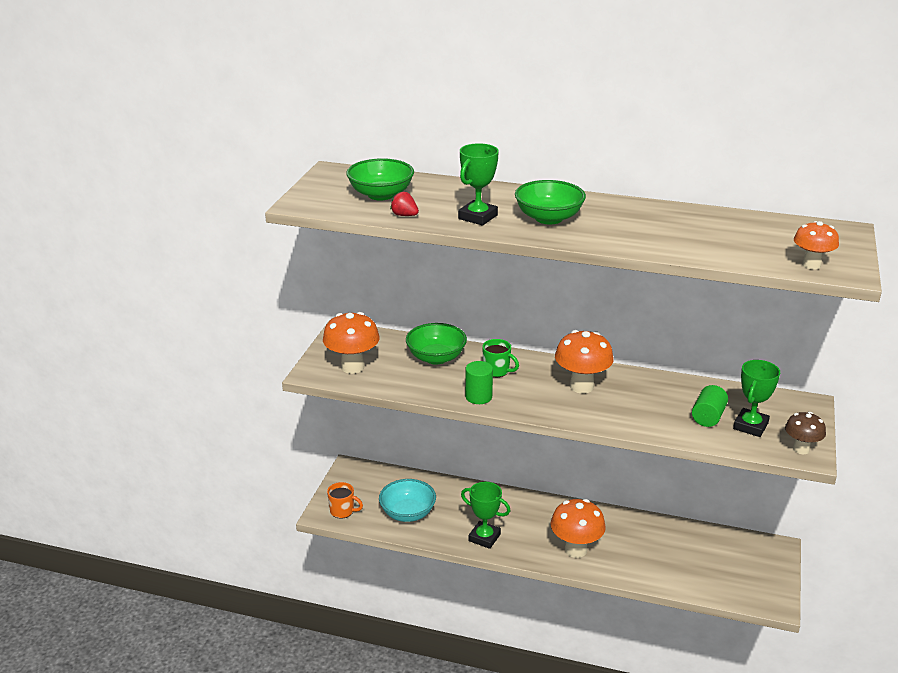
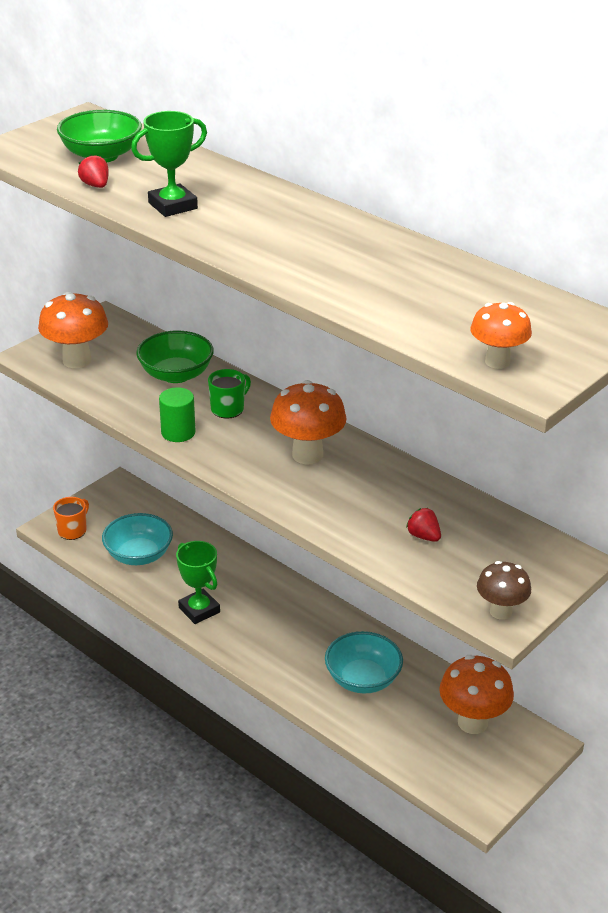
camera: 25 degrees right, 5 degrees up
(342, 511) = (73, 530): orange mug -> orange mug turned 105 degrees counterclockwise
(497, 371) = (228, 409): green mug -> green mug turned 105 degrees counterclockwise
(548, 218) = (251, 225): green bowl -> none
(575, 550) = (290, 659): orange mushroom -> orange mushroom (472, 722)
(634, 546) = (362, 679): none -> turquoise bowl
(708, 417) = (423, 536): green cylinder -> red strawberry
(750, 426) = (465, 563): green trophy -> none

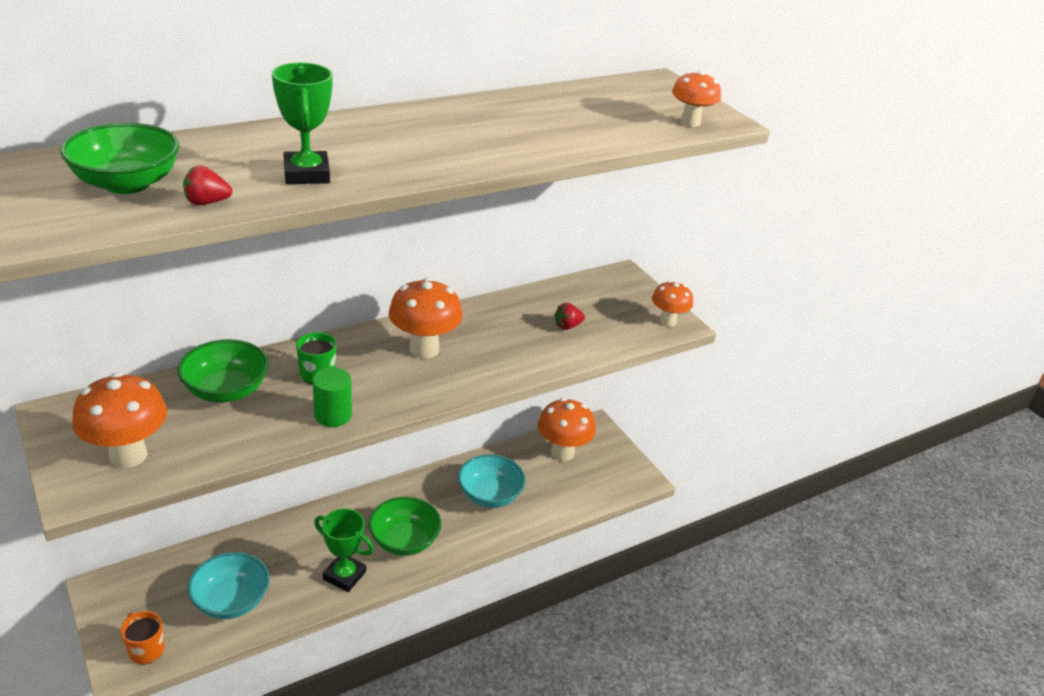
camera: 75 degrees left, 0 degrees up
(199, 610) = (344, 575): green trophy -> green trophy turned 45 degrees clockwise
(262, 635) = (404, 541): none -> green bowl
(500, 611) = (667, 321): brown mushroom -> orange mushroom

